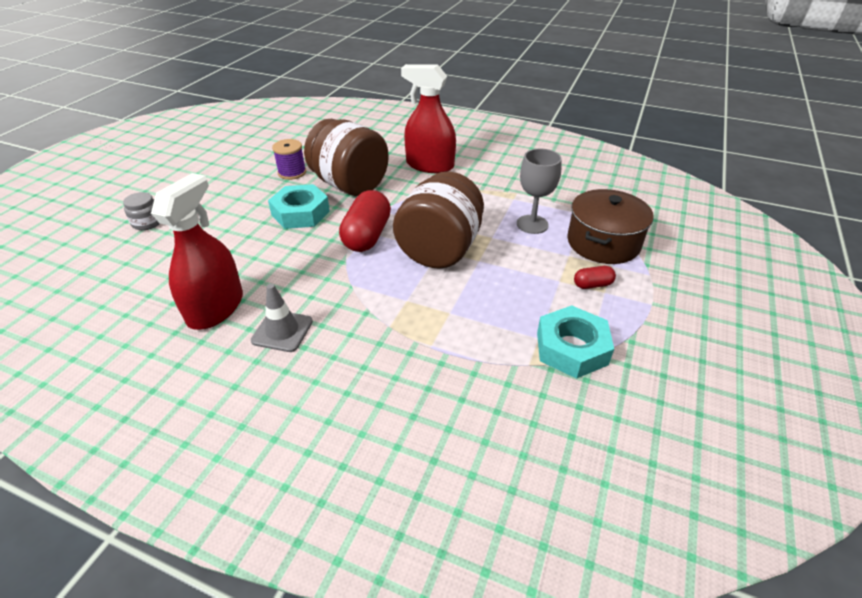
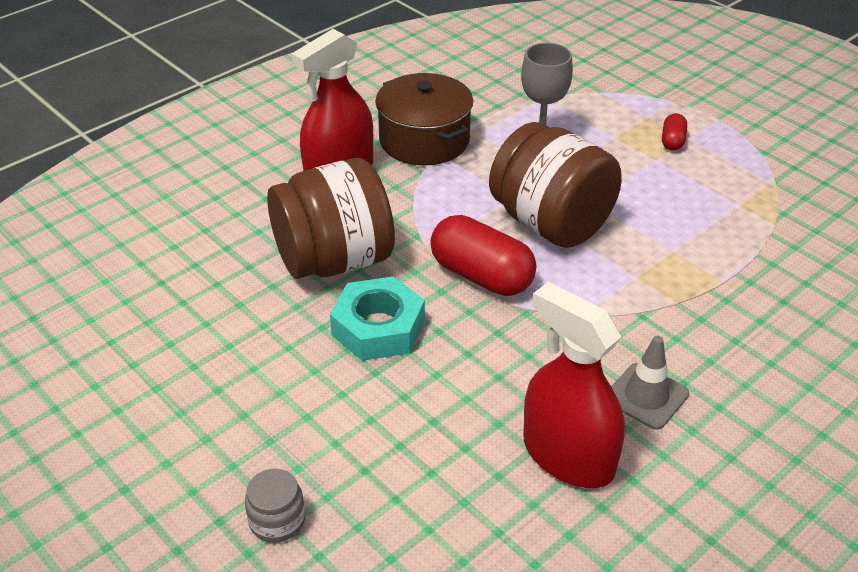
camera: 65 degrees left, 0 degrees up
(292, 172) = (244, 313): purple spool -> none
(571, 348) = (761, 190): turquoise nut -> none
(603, 243) = (605, 107): brown pot -> brown pot (424, 140)

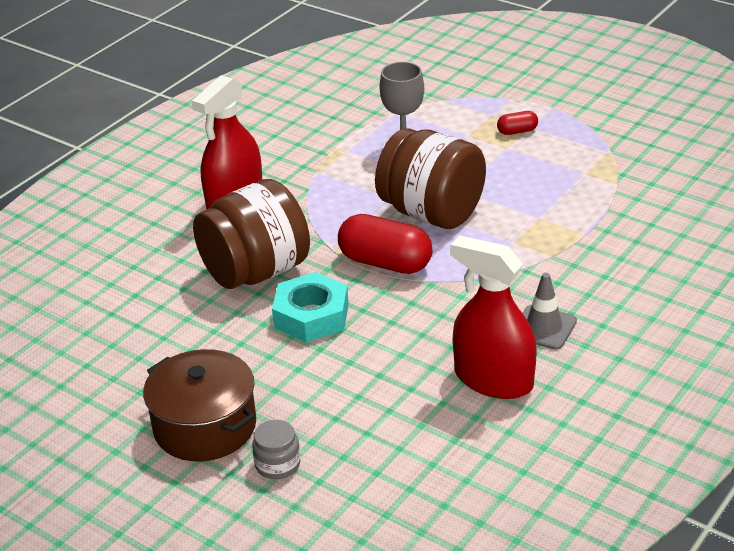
camera: 10 degrees left, 5 degrees down
(424, 140) = (301, 163): brown pot -> brown pot (205, 426)
(672, 141) = (517, 131): red capsule -> red capsule turned 75 degrees clockwise

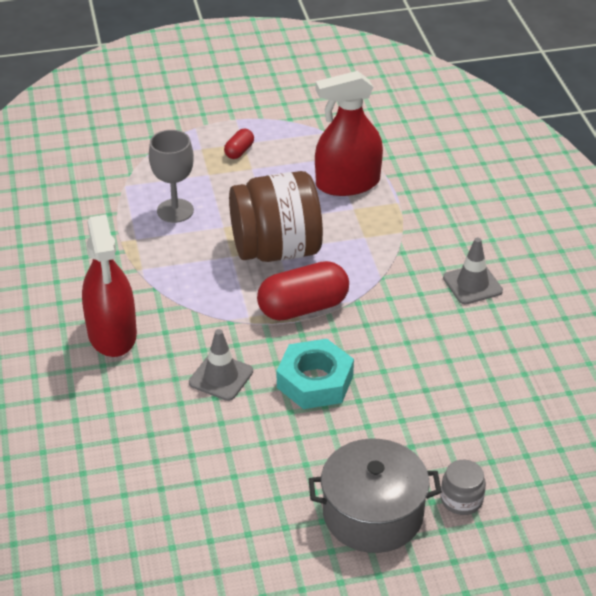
camera: 50 degrees left, 5 degrees up
(205, 426) = (373, 514): brown pot -> grey pot
(256, 272) = (221, 377): brown jar -> grey traffic cone
(493, 379) = (497, 341): red spray bottle -> red spray bottle (347, 183)

